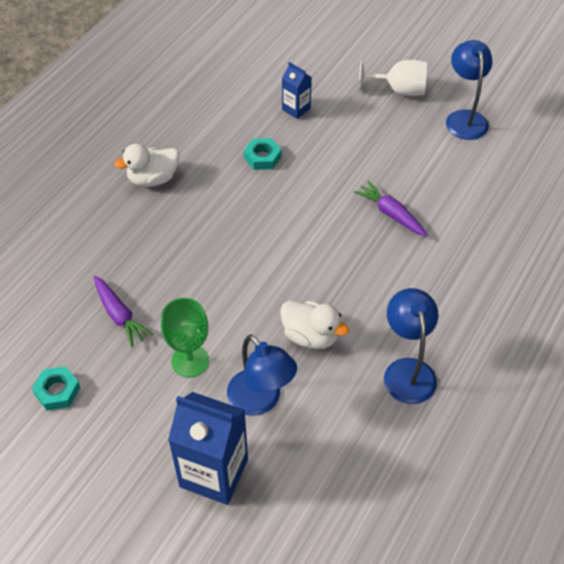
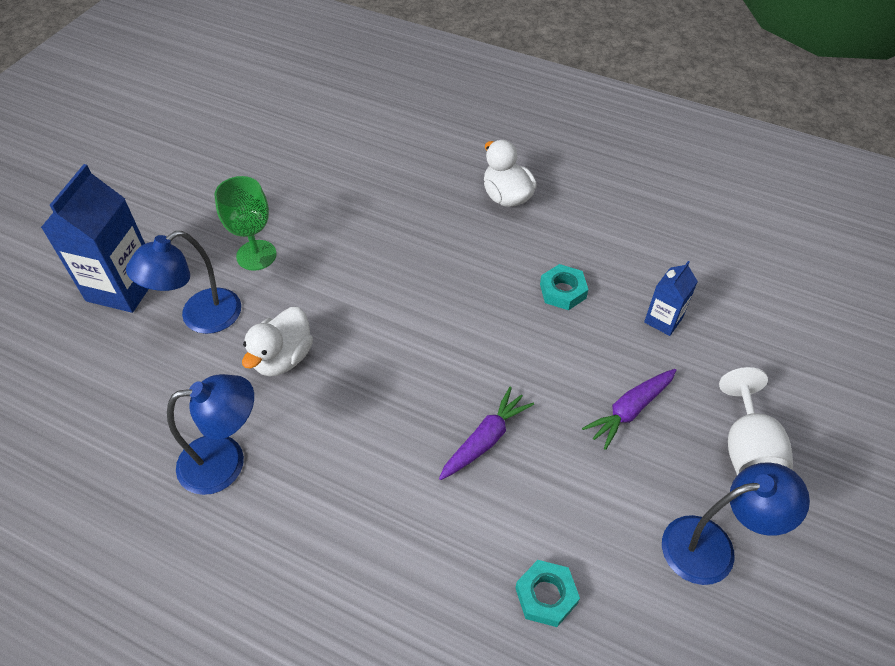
camera: 85 degrees right, 0 degrees up
(57, 391) = (230, 166): turquoise nut -> turquoise nut (546, 595)
(120, 315) = (315, 195): purple carrot -> purple carrot (629, 410)

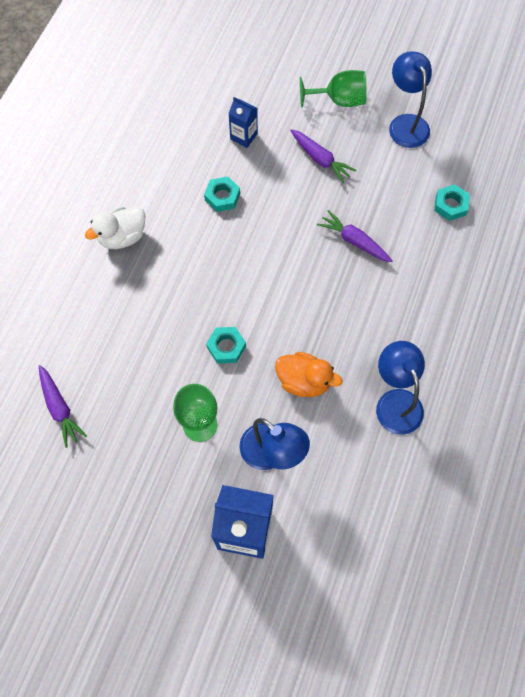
camera: 95 degrees left, 15 degrees up
(283, 358) = (304, 381): white duck -> orange duck
(307, 148) = (60, 408): none -> purple carrot
(347, 283) = (226, 347): none -> turquoise nut
(747, 448) = (339, 100): white goblet -> green goblet

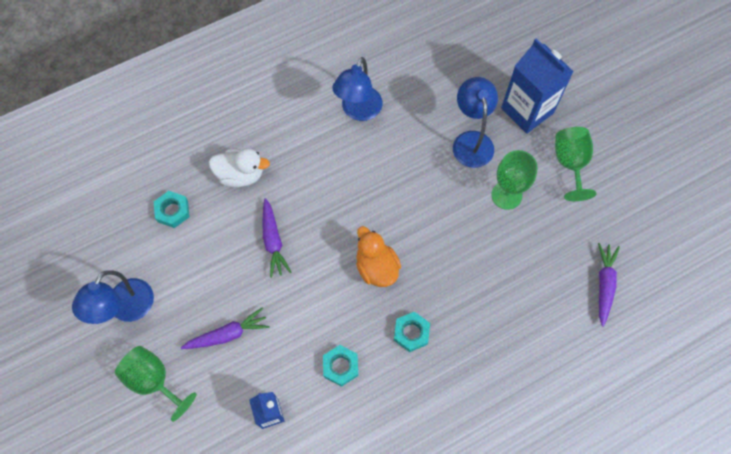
camera: 140 degrees left, 0 degrees up
(122, 237) = (455, 396): white duck -> white duck (240, 175)
(163, 503) = (570, 164): none -> green goblet
(226, 347) = (443, 235): turquoise nut -> turquoise nut (411, 333)
(304, 381) = (408, 169): orange duck -> orange duck (376, 267)
(320, 159) = (228, 334): purple carrot -> purple carrot turned 75 degrees clockwise

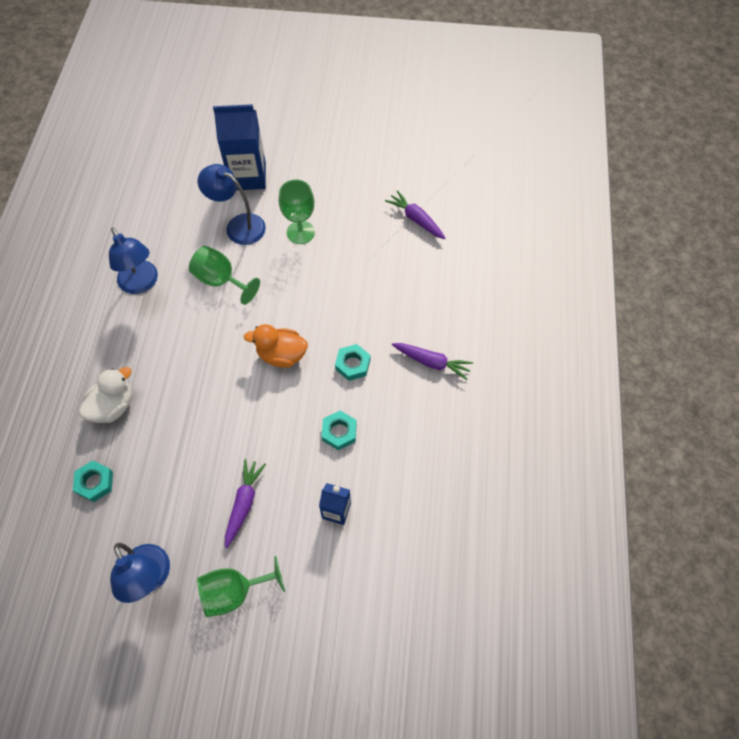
camera: 55 degrees left, 5 degrees down
(273, 241) = (194, 417): purple carrot -> purple carrot (432, 362)
(570, 164) = (312, 179): green goblet -> green goblet (221, 280)

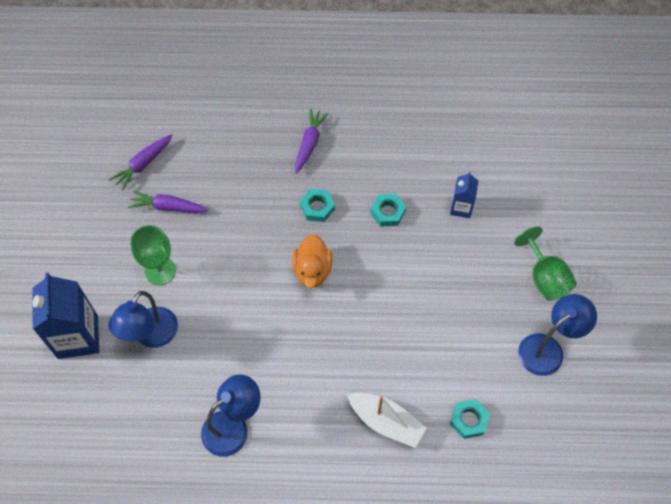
camera: 95 degrees left, 0 degrees up
(113, 406) = (386, 422): white duck -> white boat
(221, 280) = (226, 342): green goblet -> none
(244, 503) = (467, 282): purple carrot -> purple carrot (168, 207)

